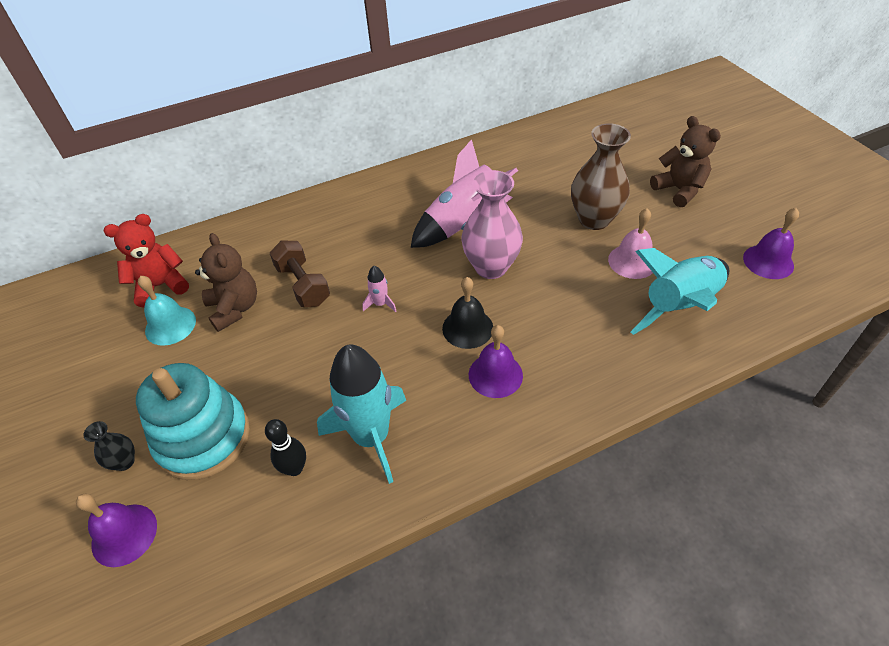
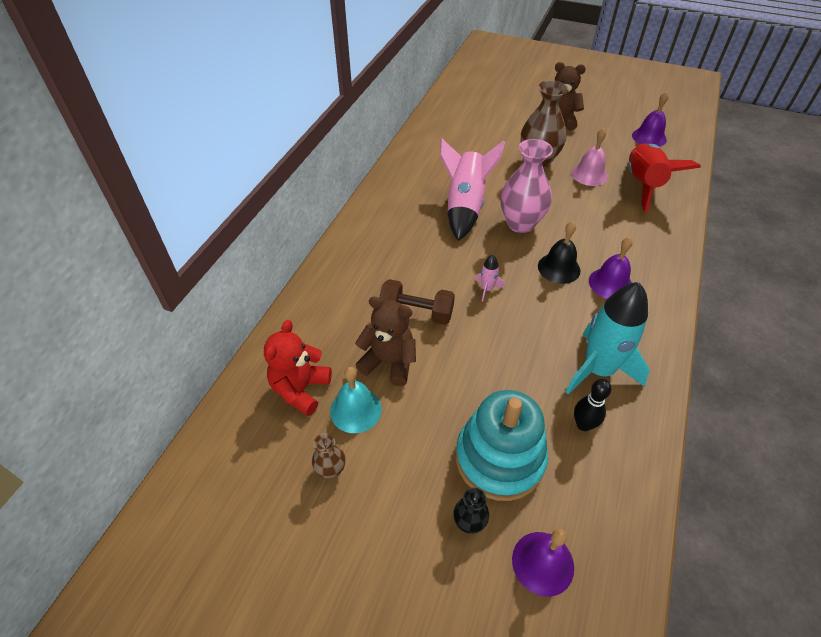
camera: 45 degrees left, 0 degrees up
(105, 353) = (331, 470): none -> brown vase
(679, 306) = (643, 185): turquoise rocket -> red rocket

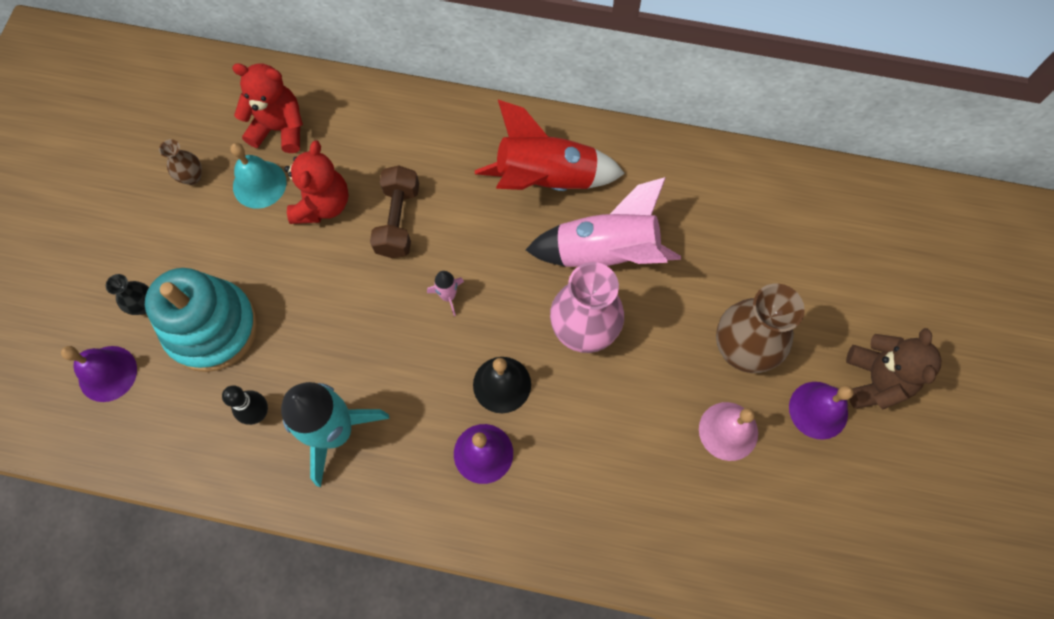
camera: 80 degrees right, 20 degrees up
(389, 362) = (322, 204): brown teddy bear -> red teddy bear
(643, 185) = (721, 518): red rocket -> red rocket (546, 179)
(649, 137) = (870, 541): purple bell -> purple bell (818, 410)

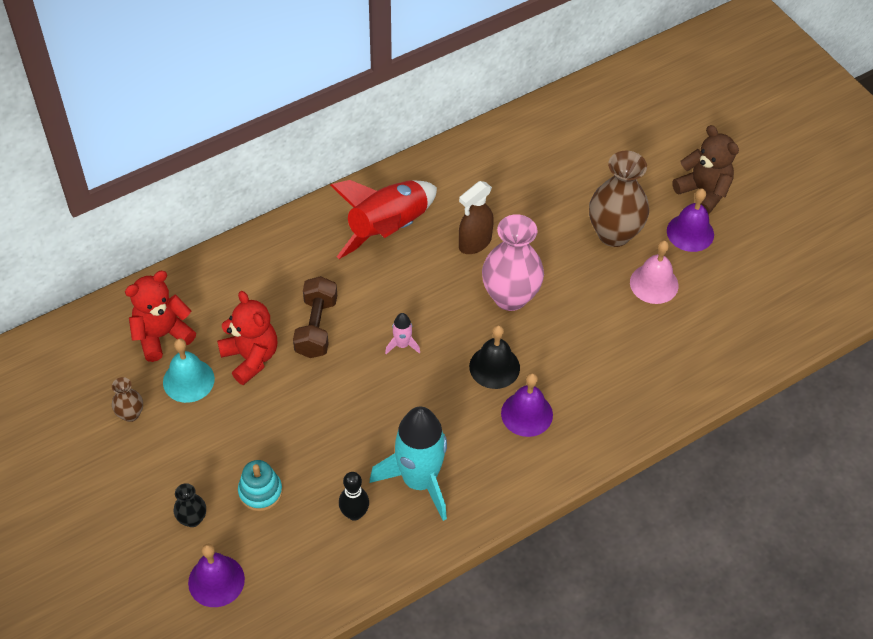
camera: 45 degrees left, 15 degrees down
(212, 328) = (260, 492): turquoise stacking toy -> turquoise stacking toy, size x0.50
(398, 220) = (316, 327): brown dumbbell -> brown dumbbell turned 45 degrees clockwise
(605, 253) = (474, 243): pink rocket -> brown spray bottle

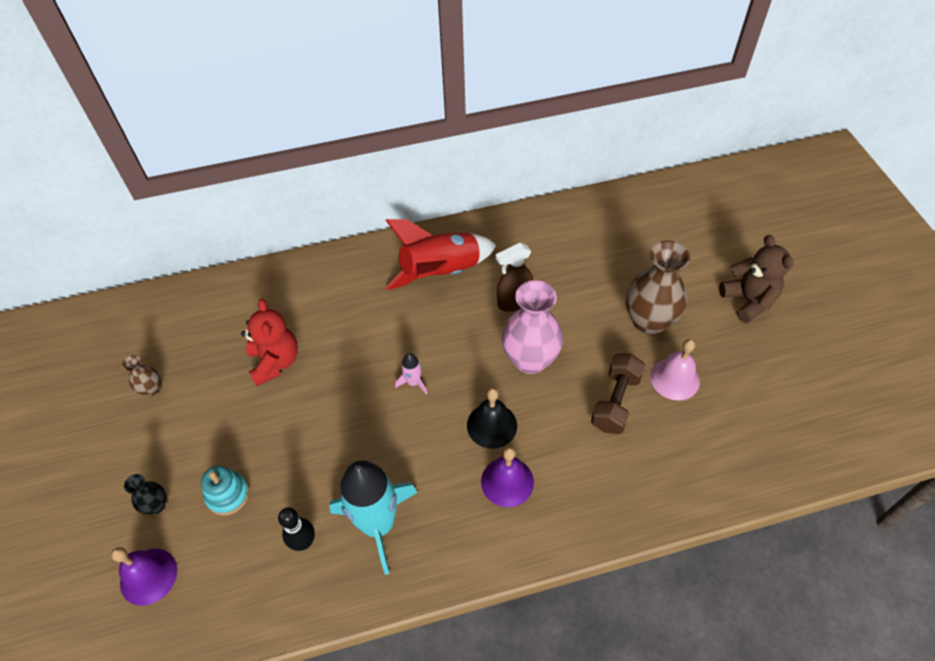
camera: 20 degrees right, 0 degrees up
(162, 335) = (210, 324): red teddy bear -> none
(188, 380) = (214, 370): turquoise bell -> none
(316, 327) = (343, 347): brown dumbbell -> brown dumbbell (615, 402)
(690, 232) = (725, 336): purple bell -> none

